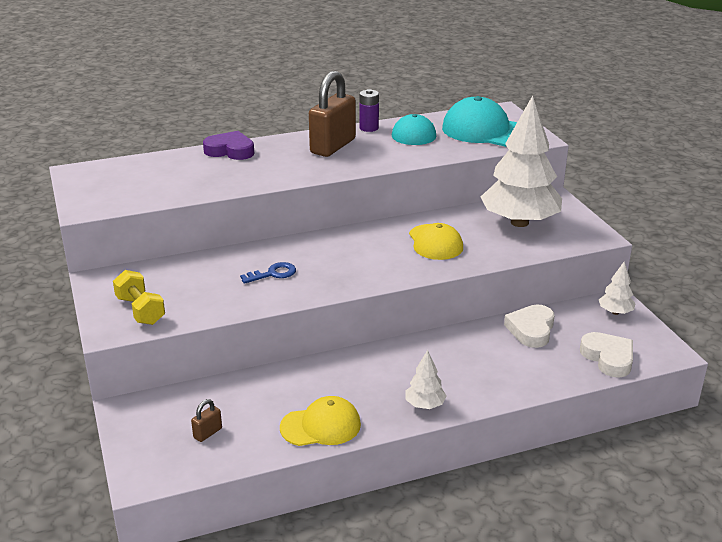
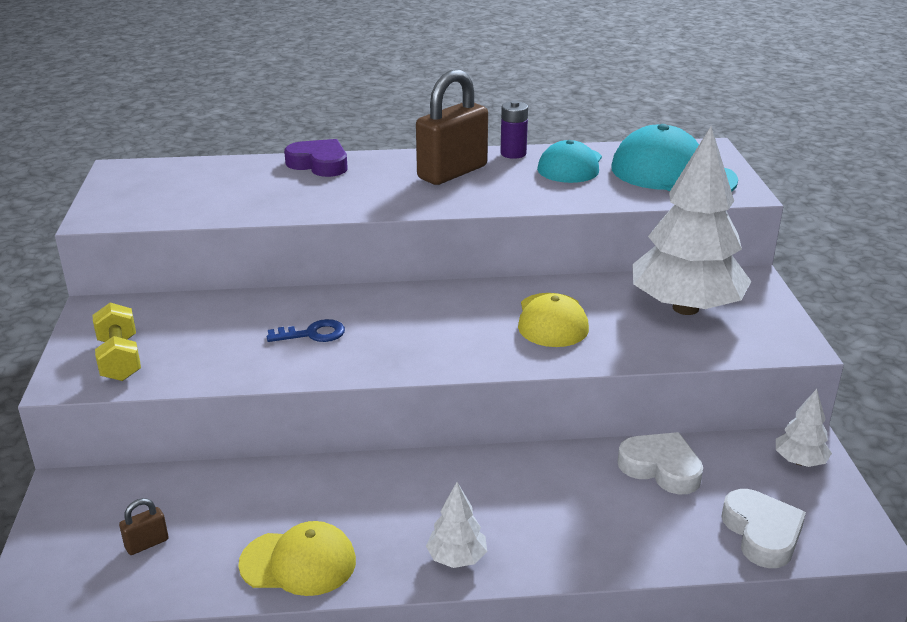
camera: 15 degrees right, 0 degrees up
(531, 330) = (661, 468): white heart -> white heart turned 90 degrees clockwise

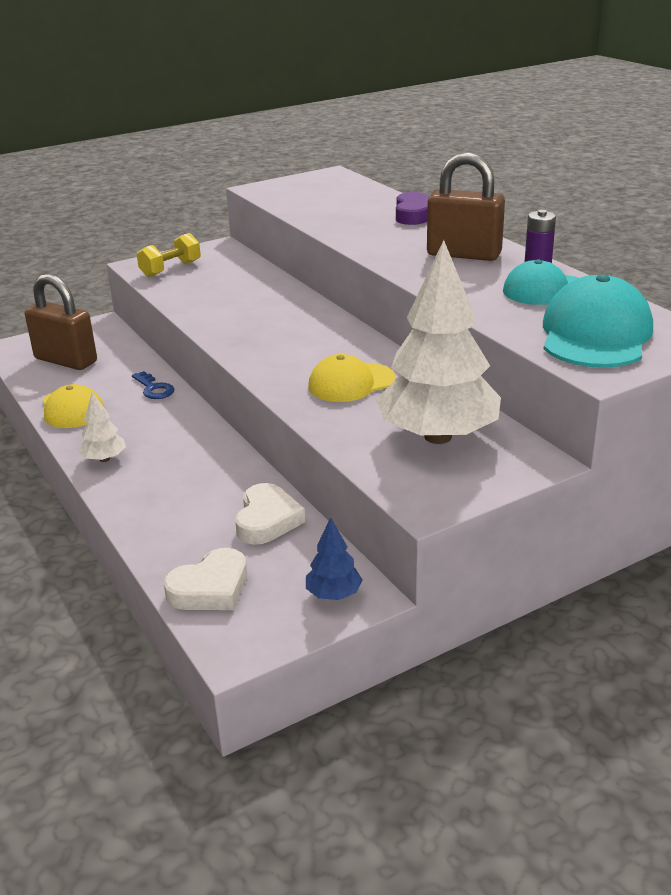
camera: 65 degrees right, 0 degrees up
(147, 543) = (66, 360): brown padlock -> brown padlock, size x2.43
(313, 334) = (248, 308): blue key -> blue key (154, 389)
(799, 461) = (333, 594): white tree -> blue tree

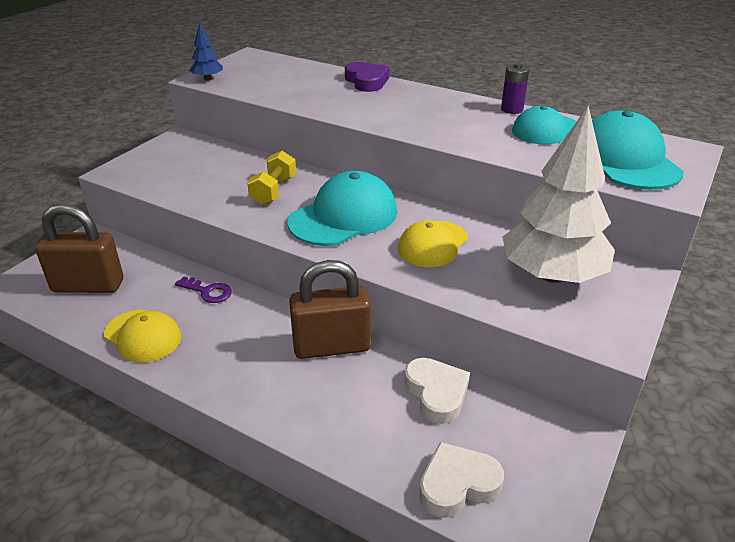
camera: 30 degrees left, 5 degrees up
(104, 459) = (228, 382): white tree -> none
(154, 389) = (208, 291): blue key -> purple key
(170, 269) = (153, 170): yellow dumbbell -> yellow dumbbell (274, 191)
(210, 588) = (457, 484): white heart -> white heart turned 135 degrees counterclockwise
(294, 341) = (343, 216): none -> turquoise cap
(333, 594) = (559, 446): blue tree -> blue tree (208, 79)
(464, 254) = (447, 110): brown padlock -> brown padlock (331, 347)

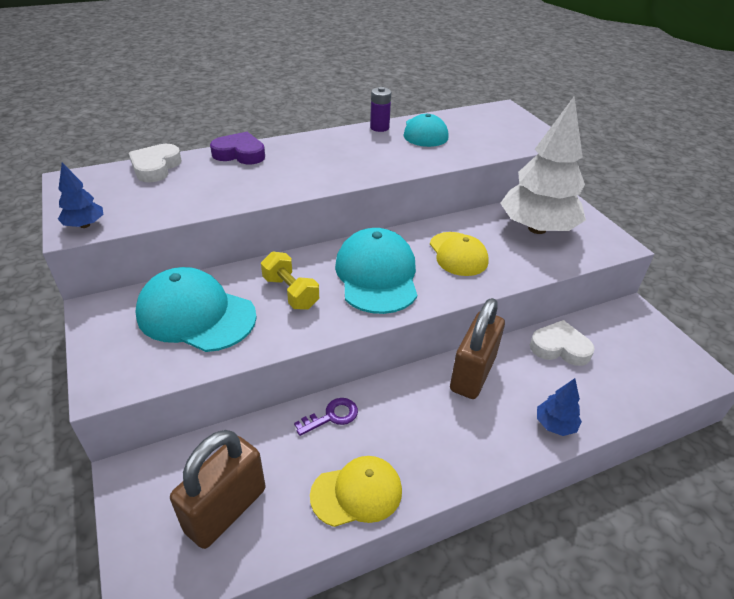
camera: 55 degrees left, 5 degrees up
(317, 426) = (555, 425): none -> blue tree
(457, 484) = (646, 383): white heart -> white heart (156, 167)
(625, 160) = (496, 131): turquoise cap -> turquoise cap (196, 315)

